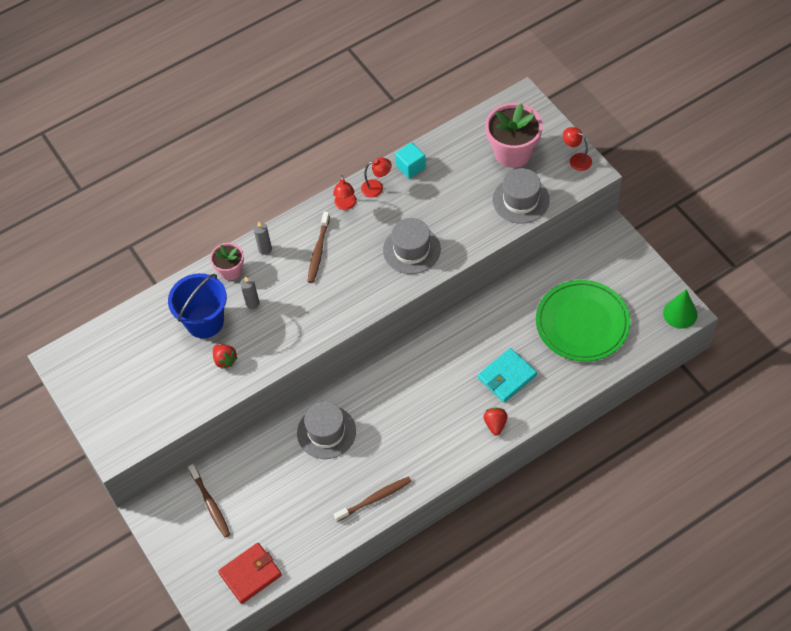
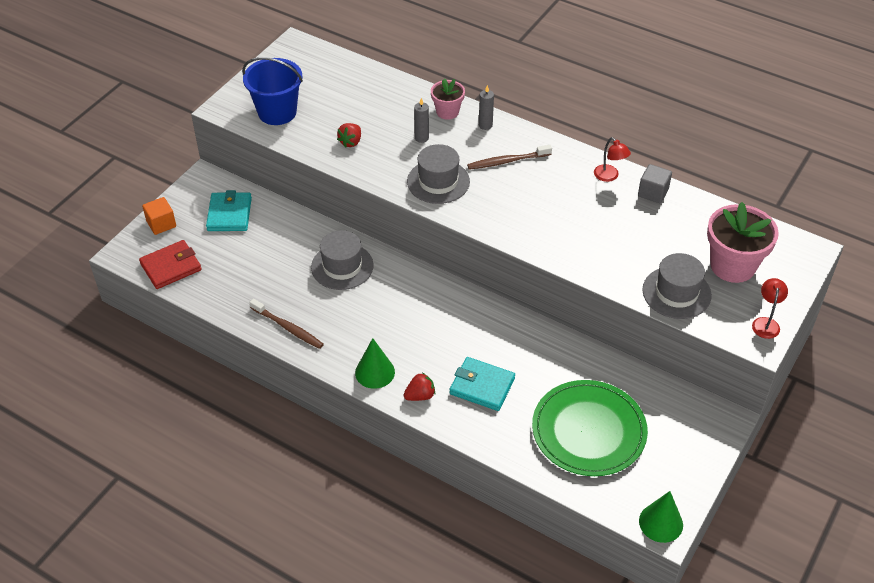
camera: 60 degrees right, 10 degrees down
(189, 567) = (161, 224): none -> orange cube
(205, 321) = (383, 115): blue bucket -> blue bucket (277, 112)
(210, 504) = (229, 214): brown toothbrush -> turquoise wallet
(250, 574) = (171, 267): red wallet -> red wallet turned 60 degrees counterclockwise
(345, 205) = (573, 162): red lamp -> none
(411, 167) = (653, 192): turquoise cube -> grey cube
(411, 250) = (554, 227): grey hat -> grey hat (438, 181)
(455, 448) = (375, 372): none -> green cone

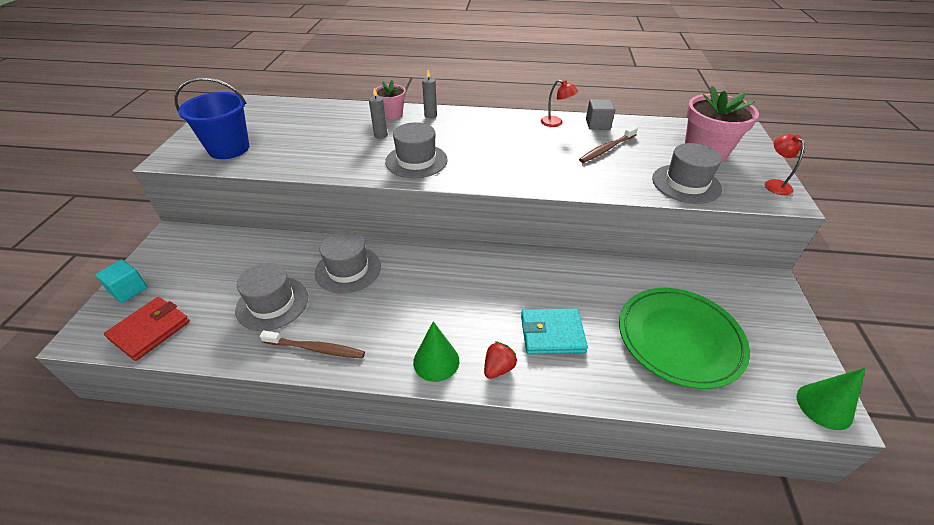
camera: 25 degrees left, 5 degrees down
(161, 224) = (128, 290): orange cube -> turquoise cube
(229, 214) = (208, 258): turquoise wallet -> none
(268, 276) = (272, 303): none -> grey hat
(351, 142) = (315, 153): red strawberry -> none
(507, 161) = (466, 133): brown toothbrush -> brown toothbrush (606, 149)

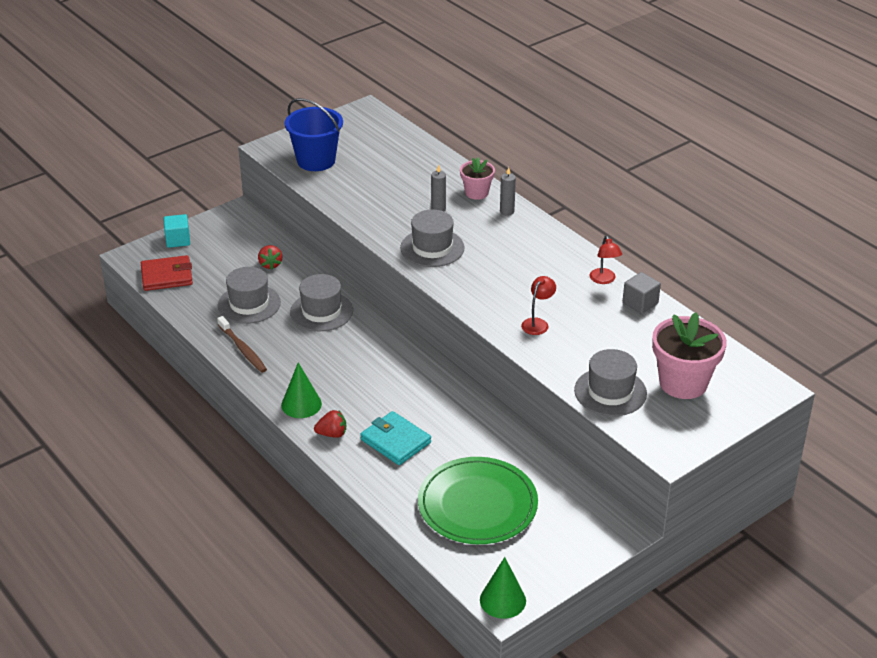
camera: 45 degrees right, 5 degrees down
(253, 259) = (270, 264): none -> red strawberry
(606, 149) = (602, 327): brown toothbrush -> none
(774, 184) = (686, 439): red lamp -> red lamp (537, 323)

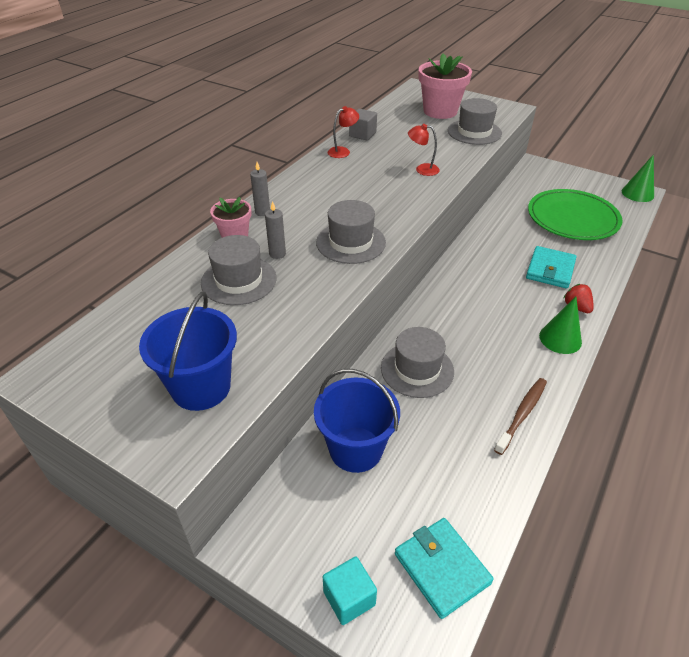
camera: 110 degrees left, 5 degrees up
(167, 276) = (441, 568): red wallet -> turquoise wallet
(249, 304) = (443, 440): grey hat -> grey hat (239, 280)
(270, 264) = (356, 449): red strawberry -> blue bucket

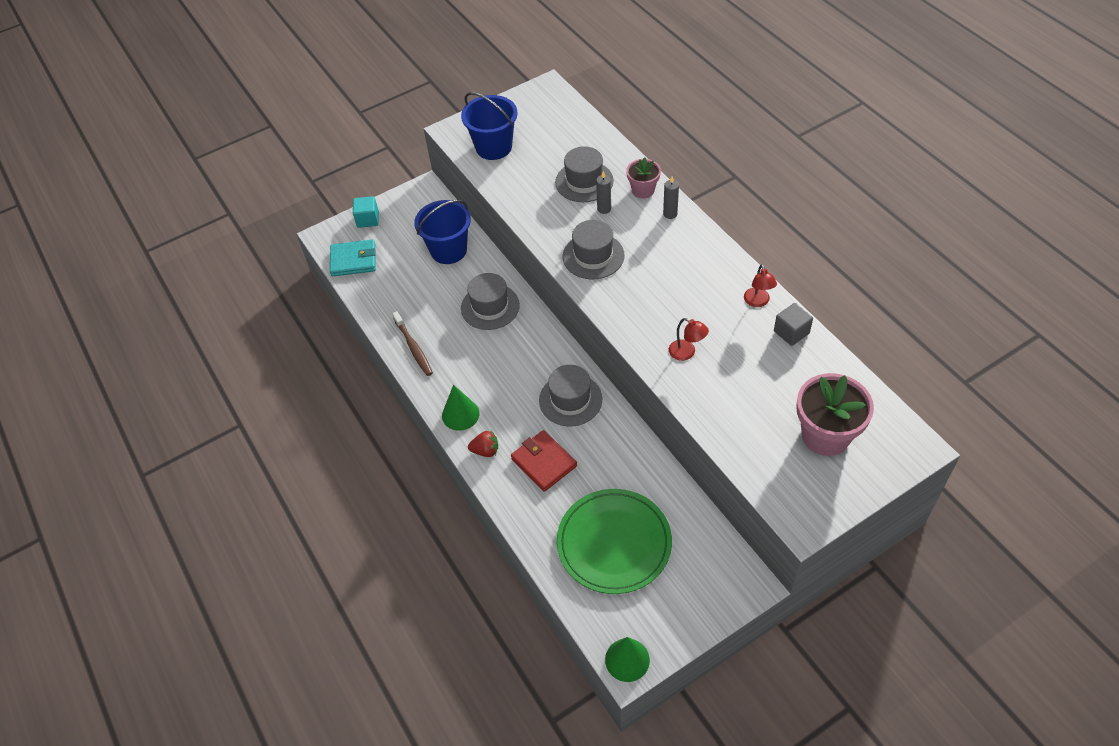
camera: 120 degrees right, 10 degrees up
(422, 169) = (687, 353): red lamp -> red lamp turned 90 degrees clockwise
(474, 132) = (751, 443): grey hat -> grey hat (570, 400)
(550, 270) = (544, 462): turquoise wallet -> red wallet

